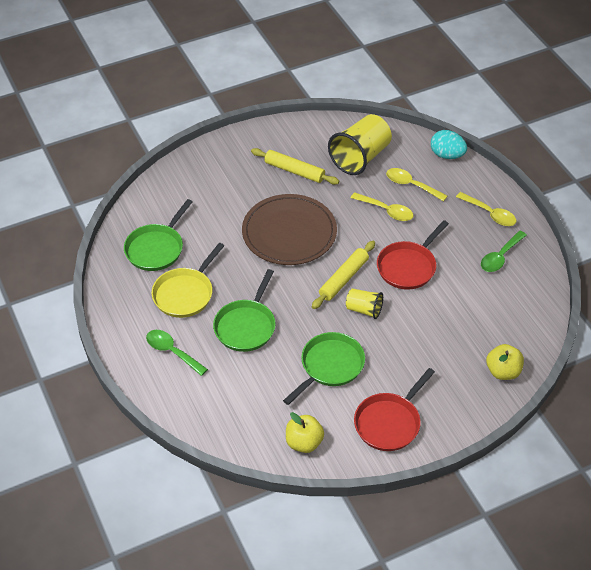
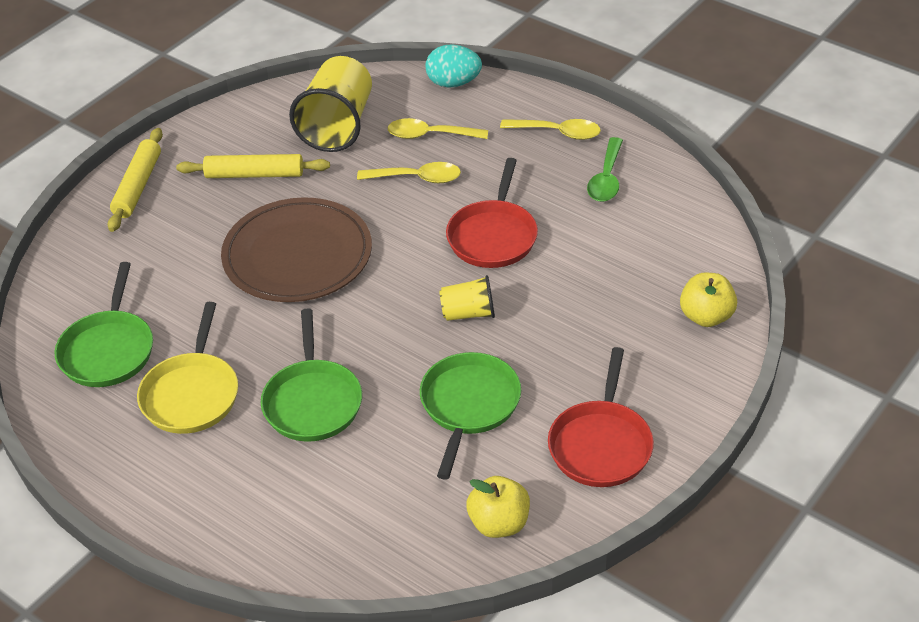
camera: 25 degrees left, 5 degrees down
(172, 352) = (221, 482): green spoon -> none
(344, 279) = (414, 285): yellow rolling pin -> yellow rolling pin (138, 186)

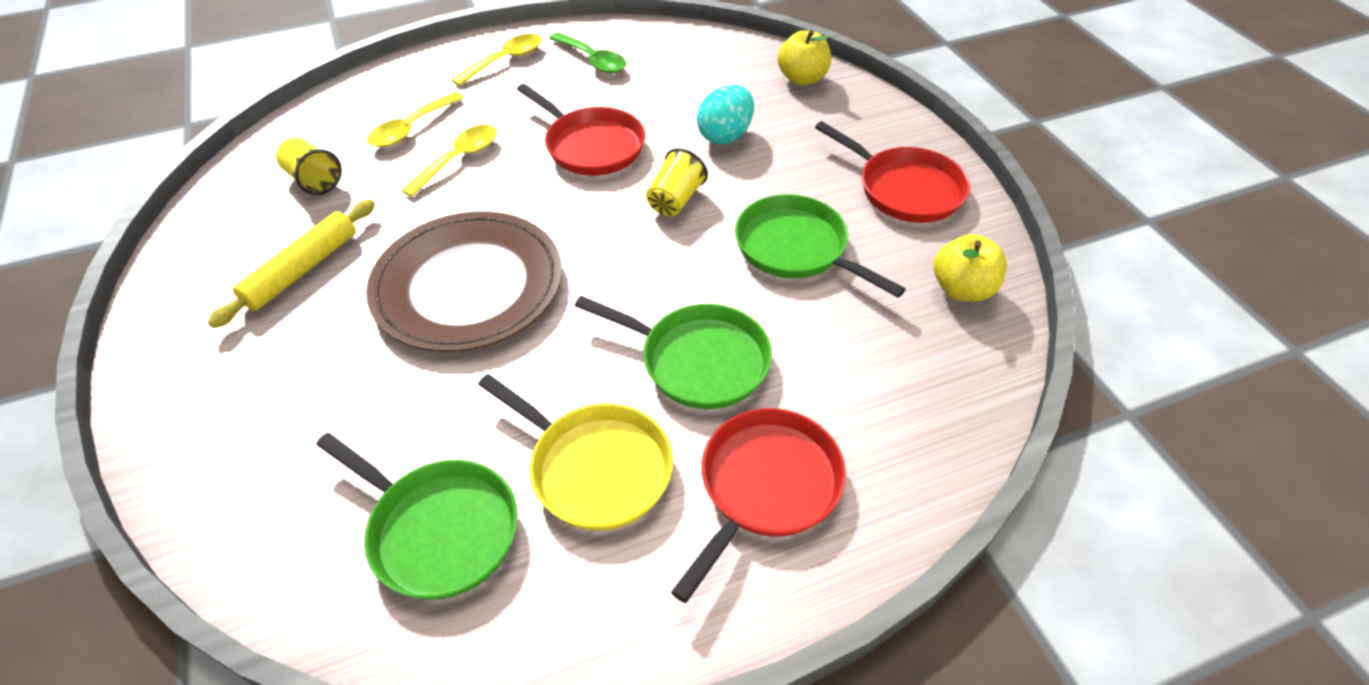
camera: 60 degrees left, 5 degrees up
(138, 186) = (183, 381): yellow rolling pin -> none
(229, 482) = (766, 487): none -> red pan
(337, 126) = (314, 180): yellow cup -> yellow cup, size x0.53
(453, 83) = (361, 88): turquoise egg -> turquoise egg (725, 135)

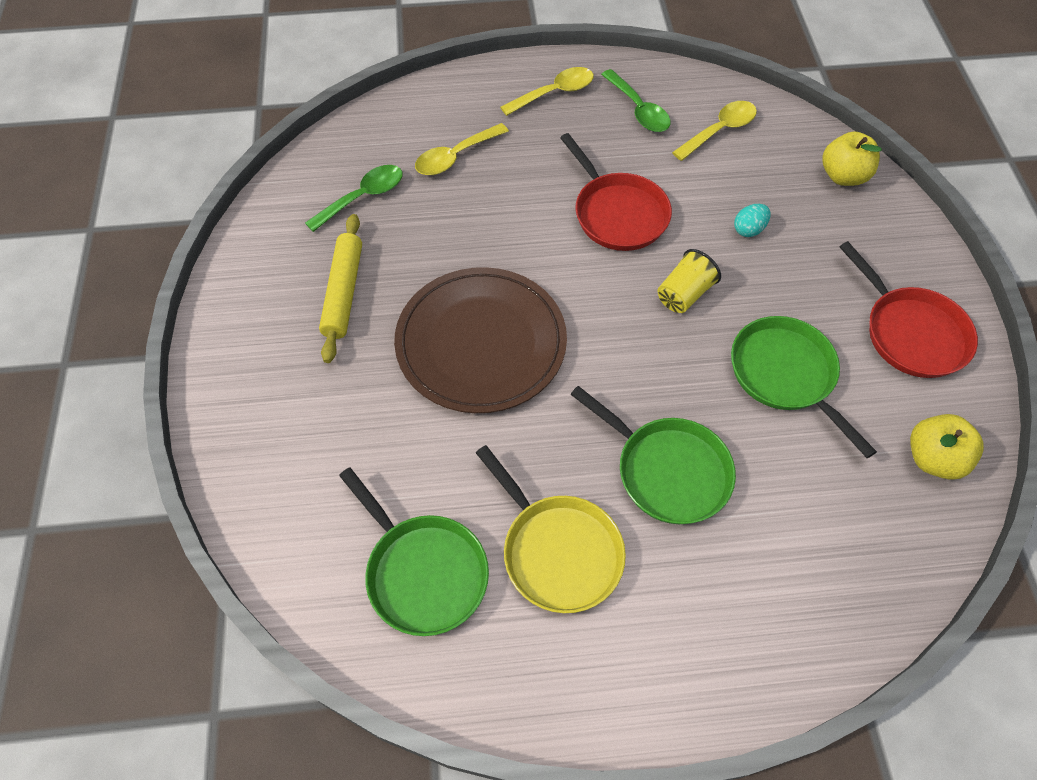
camera: 15 degrees right, 10 degrees up
(302, 269) = (343, 292): yellow rolling pin -> yellow rolling pin turned 45 degrees counterclockwise
(314, 180) = (363, 197): yellow cup -> green spoon
(459, 159) = (493, 202): yellow spoon -> yellow spoon (719, 130)
(725, 135) = (749, 229): turquoise egg -> turquoise egg, size x0.60
(766, 487) = (698, 608): red pan -> none

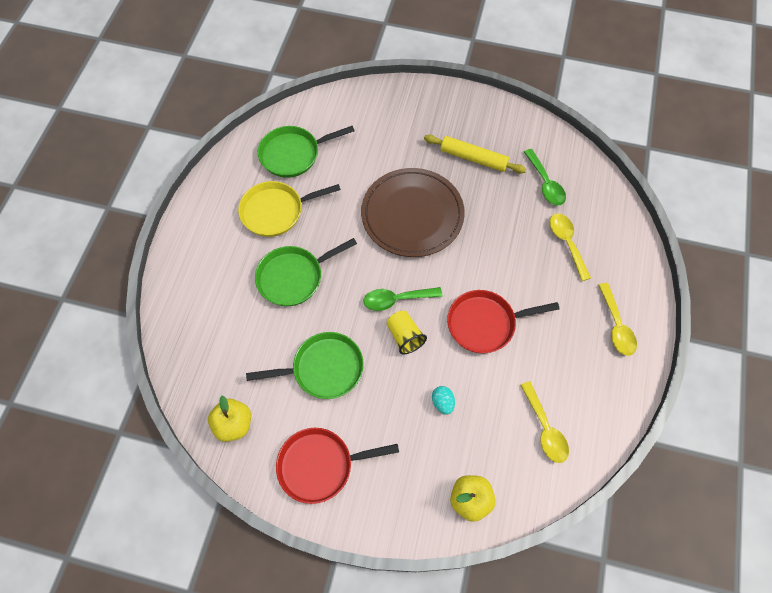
camera: 110 degrees right, 5 degrees up
(638, 110) = (583, 378): green spoon -> green spoon (396, 300)

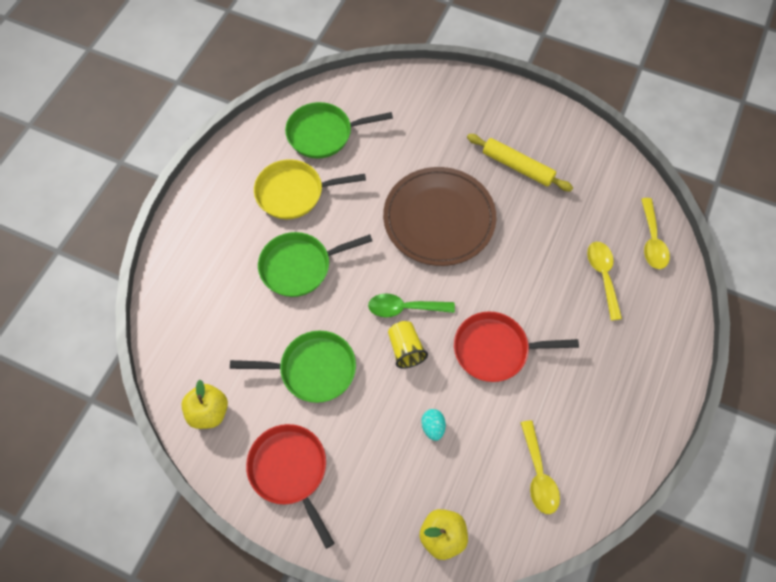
camera: 10 degrees right, 0 degrees up
(320, 465) = (290, 471): red pan -> red pan turned 60 degrees clockwise
(545, 183) = (592, 206): green spoon -> none
(616, 326) = (640, 376): yellow spoon -> yellow spoon (652, 241)

